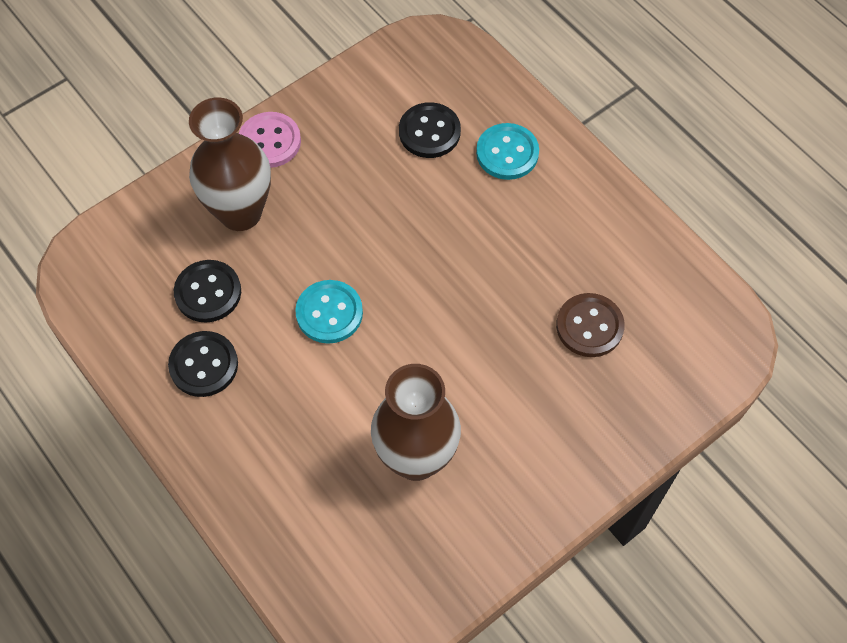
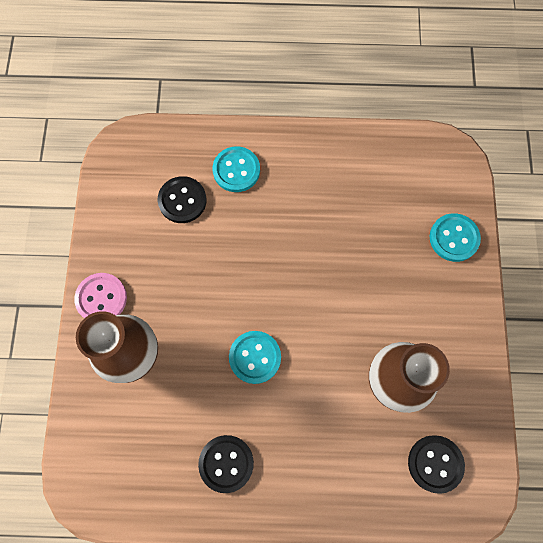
camera: 50 degrees left, 10 degrees up
(208, 292) = (177, 421): black button -> black button (435, 463)
(589, 326) = (385, 220): brown button -> none
(635, 408) = (454, 238): none -> turquoise button

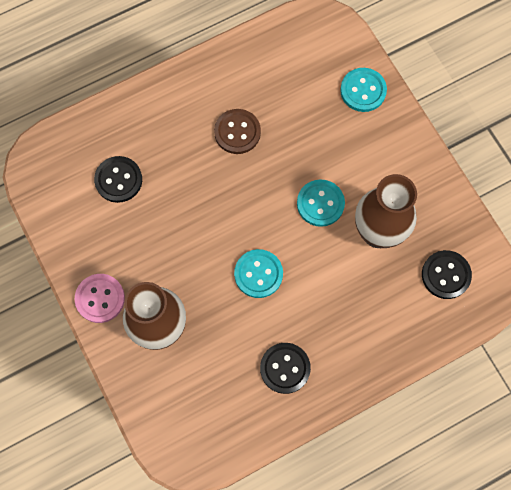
camera: 30 degrees left, 0 degrees up
(236, 170) = (149, 129): turquoise button -> turquoise button (320, 203)
(313, 214) = (237, 132): none -> brown button

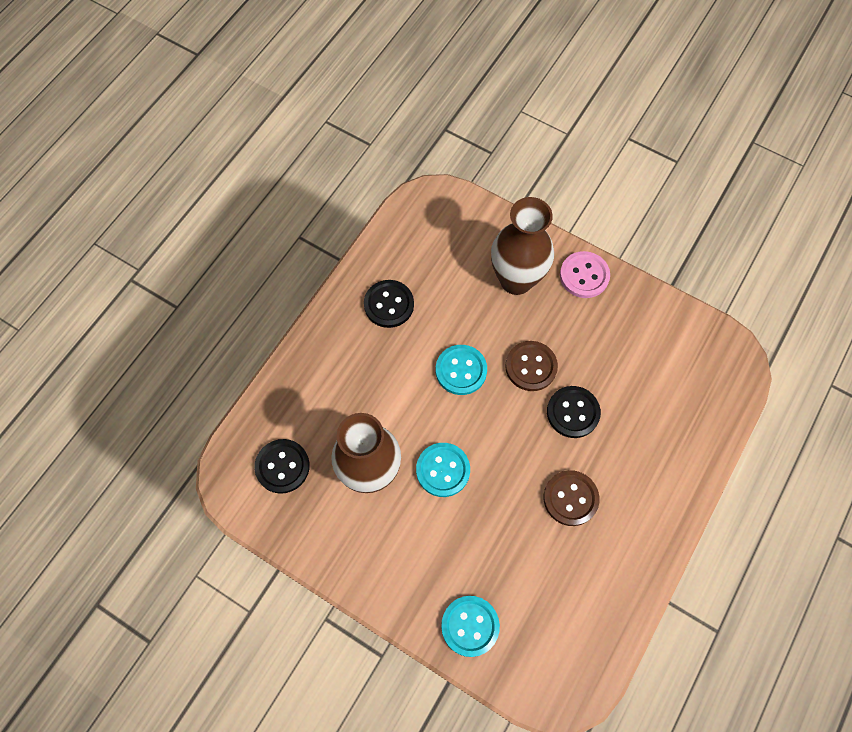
camera: 150 degrees right, 5 degrees down
(118, 180) = (647, 385): black button -> black button (573, 412)
(199, 245) = (531, 367): none -> brown button

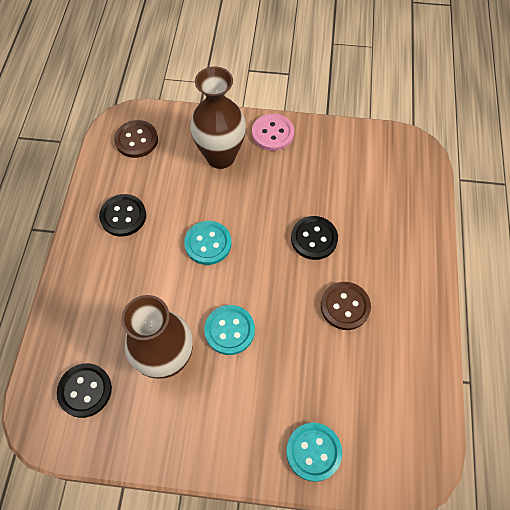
camera: 25 degrees left, 5 degrees down
(531, 367) = (263, 217): brown button -> brown button (136, 140)

